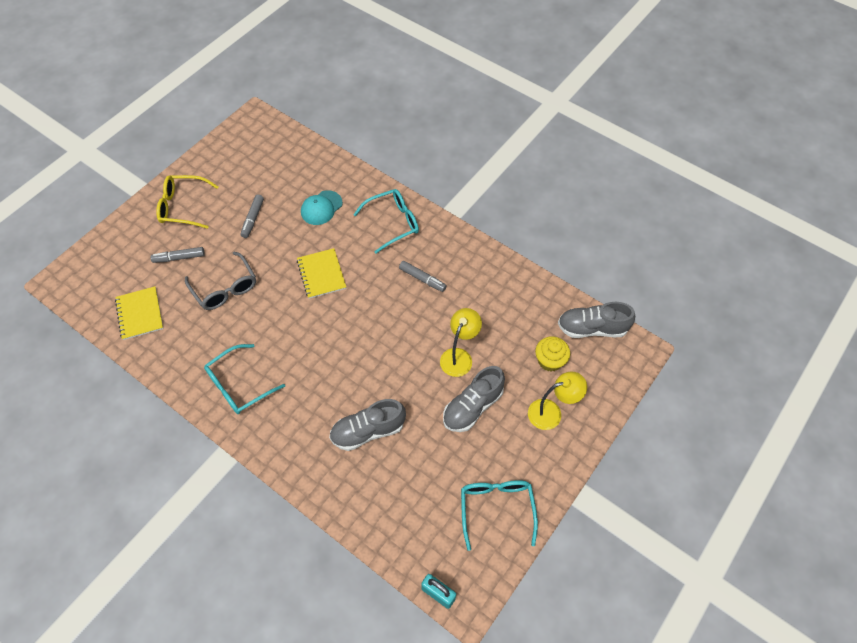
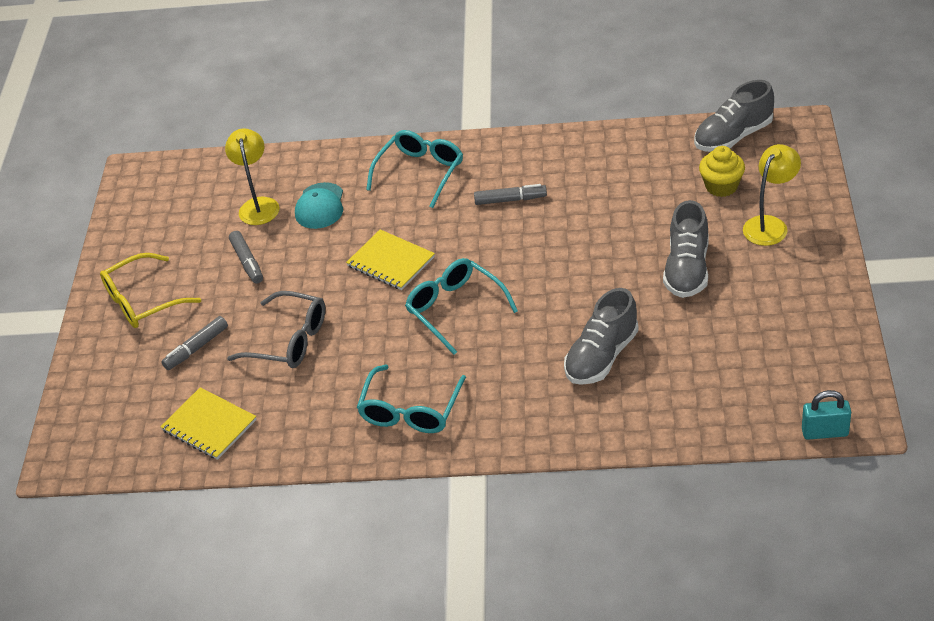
camera: 30 degrees left, 15 degrees down
(459, 356) = (625, 238): yellow lamp -> yellow lamp (258, 205)
(496, 508) = (804, 331): turquoise glasses -> turquoise glasses (455, 309)

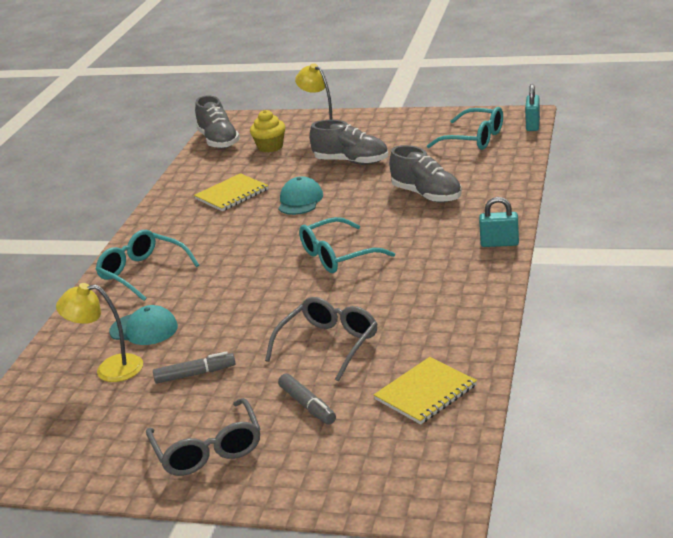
camera: 80 degrees left, 15 degrees down
(142, 301) = (208, 450): yellow glasses -> grey glasses
(391, 262) = (254, 288): yellow notebook -> yellow notebook (232, 194)
(410, 411) = (451, 278): turquoise glasses -> turquoise glasses (474, 139)
(486, 441) = (499, 243): none -> turquoise padlock
(510, 200) = (217, 229): grey marker -> none
(581, 248) = (300, 200): none -> turquoise cap

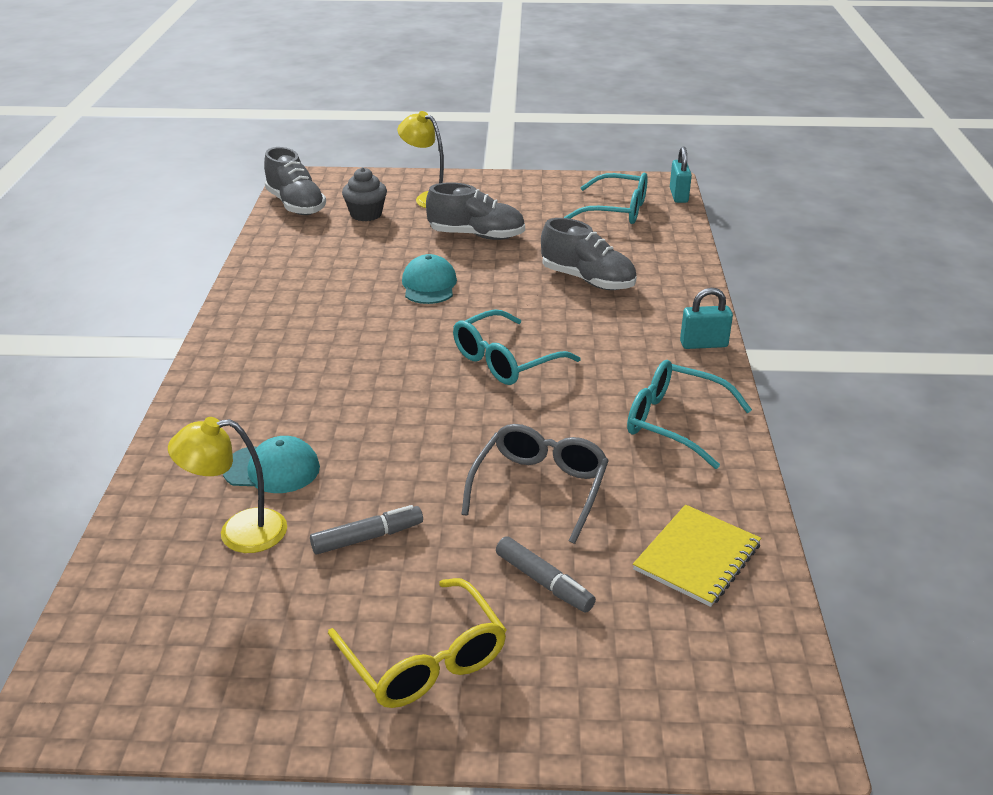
camera: 15 degrees left, 5 degrees up
(142, 272) = (245, 384): turquoise glasses -> turquoise glasses (674, 422)
(208, 450) = (425, 660): grey glasses -> yellow glasses
(232, 194) = (336, 275): yellow notebook -> none
(270, 147) = (366, 214): yellow cupcake -> grey cupcake

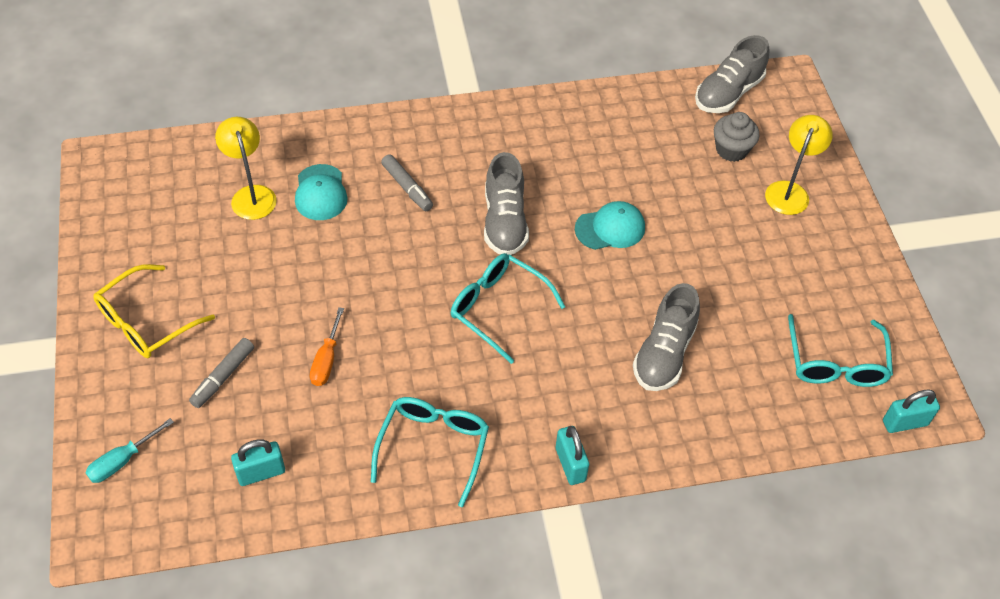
camera: 75 degrees right, 20 degrees up
(367, 537) = (256, 265): grey marker -> grey marker (407, 187)
(476, 235) = (723, 246): grey shoe -> grey shoe (504, 222)
(540, 488) = (326, 359): grey glasses -> orange screwdriver
(665, 697) = (123, 460): none -> turquoise screwdriver
(697, 557) = (261, 473): yellow notebook -> turquoise padlock

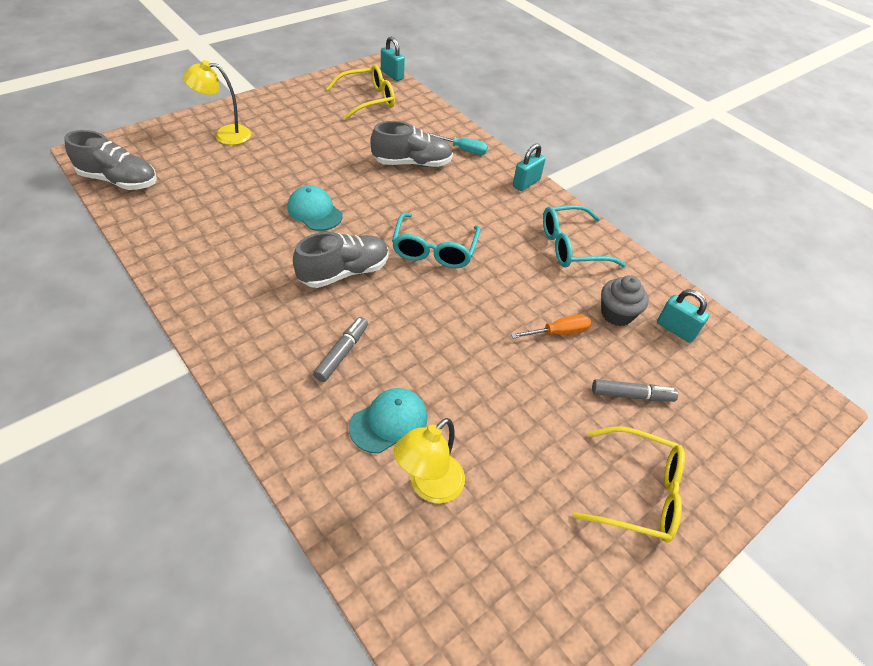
camera: 120 degrees left, 5 degrees down
(123, 460) = (755, 425): turquoise screwdriver -> turquoise screwdriver (463, 150)
(731, 150) = (192, 167): grey cupcake -> grey cupcake (616, 314)
(836, 363) = (368, 100): turquoise glasses -> yellow glasses

